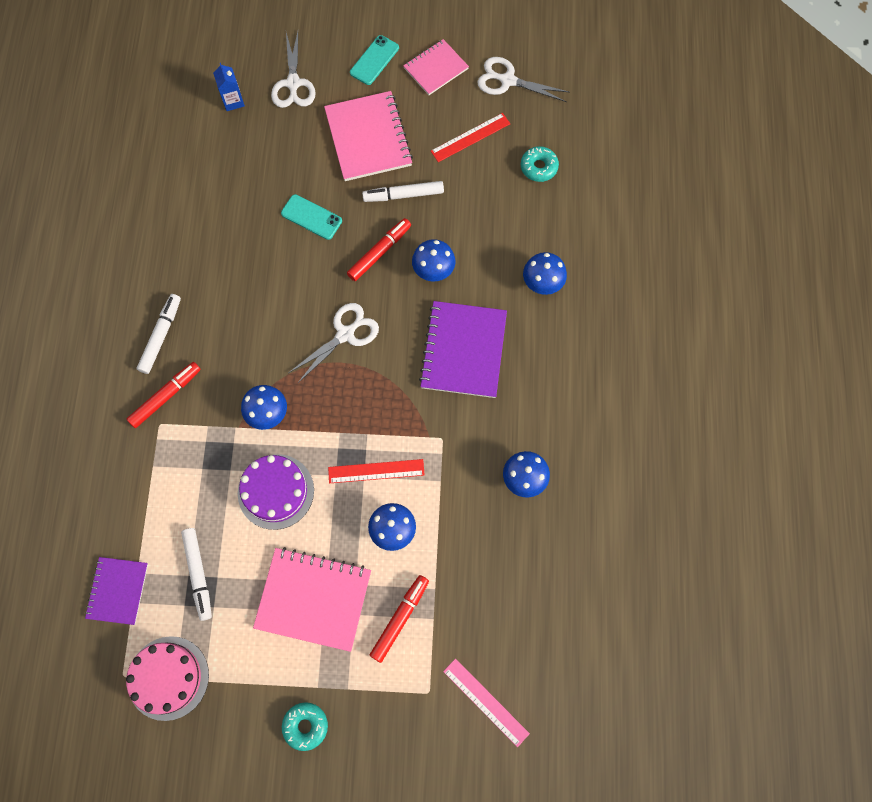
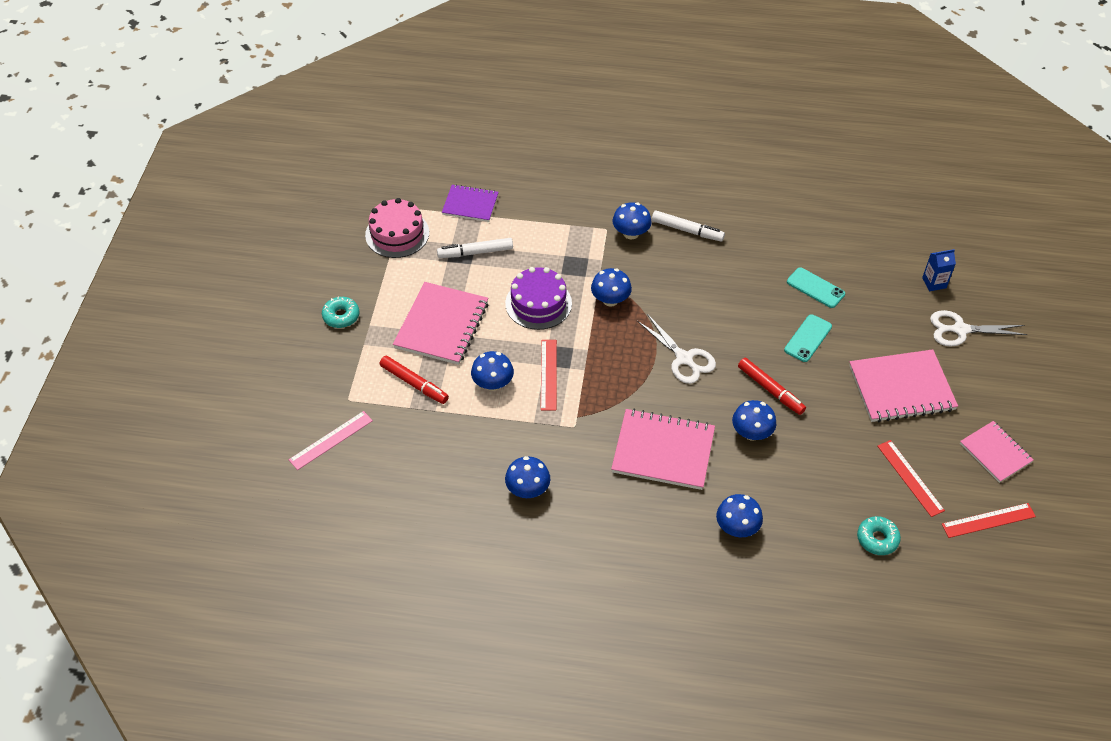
camera: 95 degrees right, 20 degrees down
(166, 396) = (631, 233): red marker -> blue mushroom
(374, 60) = (998, 398): turquoise phone -> turquoise phone (815, 288)
(403, 195) = (836, 413): white marker -> none
(463, 350) = (663, 451): purple notebook -> pink notebook
(508, 81) = (988, 520): white scissors -> red ruler

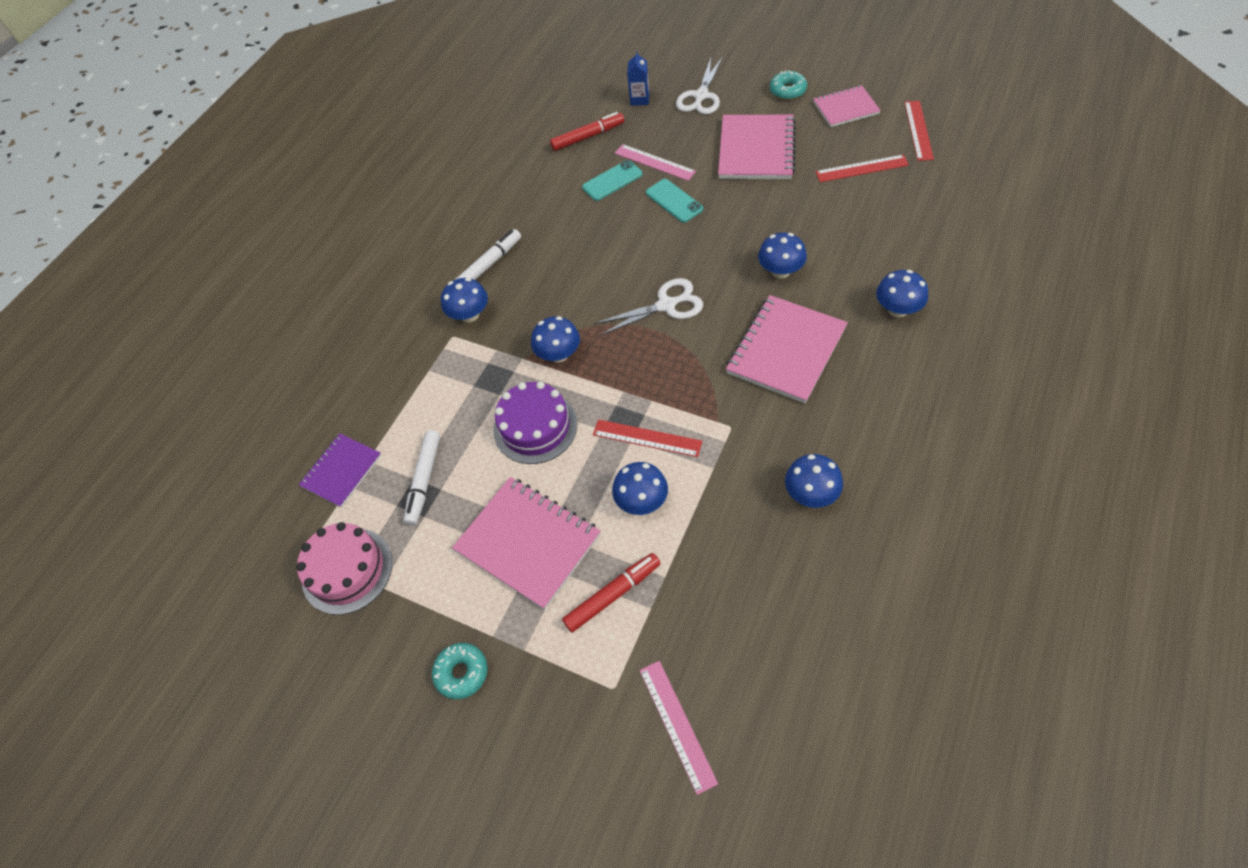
camera: 65 degrees left, 5 degrees up
(770, 390) = (730, 244): red marker -> red marker (588, 137)
(852, 313) = (654, 162): none -> pink ruler
(877, 539) = (927, 207): turquoise donut -> turquoise donut (787, 90)

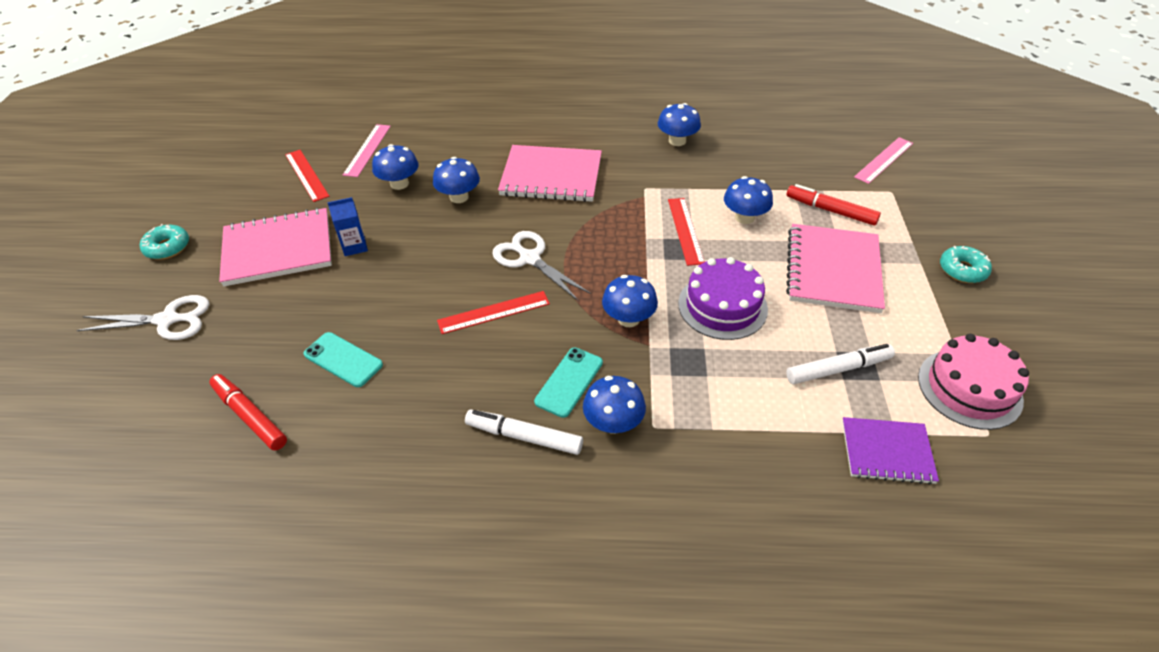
camera: 120 degrees left, 10 degrees down
(640, 99) = (165, 382): blue carton -> blue carton (354, 246)
(654, 162) = (304, 329): pink ruler -> pink ruler (367, 150)
(674, 201) = (373, 293): turquoise phone -> turquoise phone (569, 382)
(845, 108) = (206, 200): pink notebook -> none
(897, 309) = (482, 131): blue mushroom -> blue mushroom (399, 184)
(918, 130) = (247, 152): red ruler -> red ruler (494, 312)

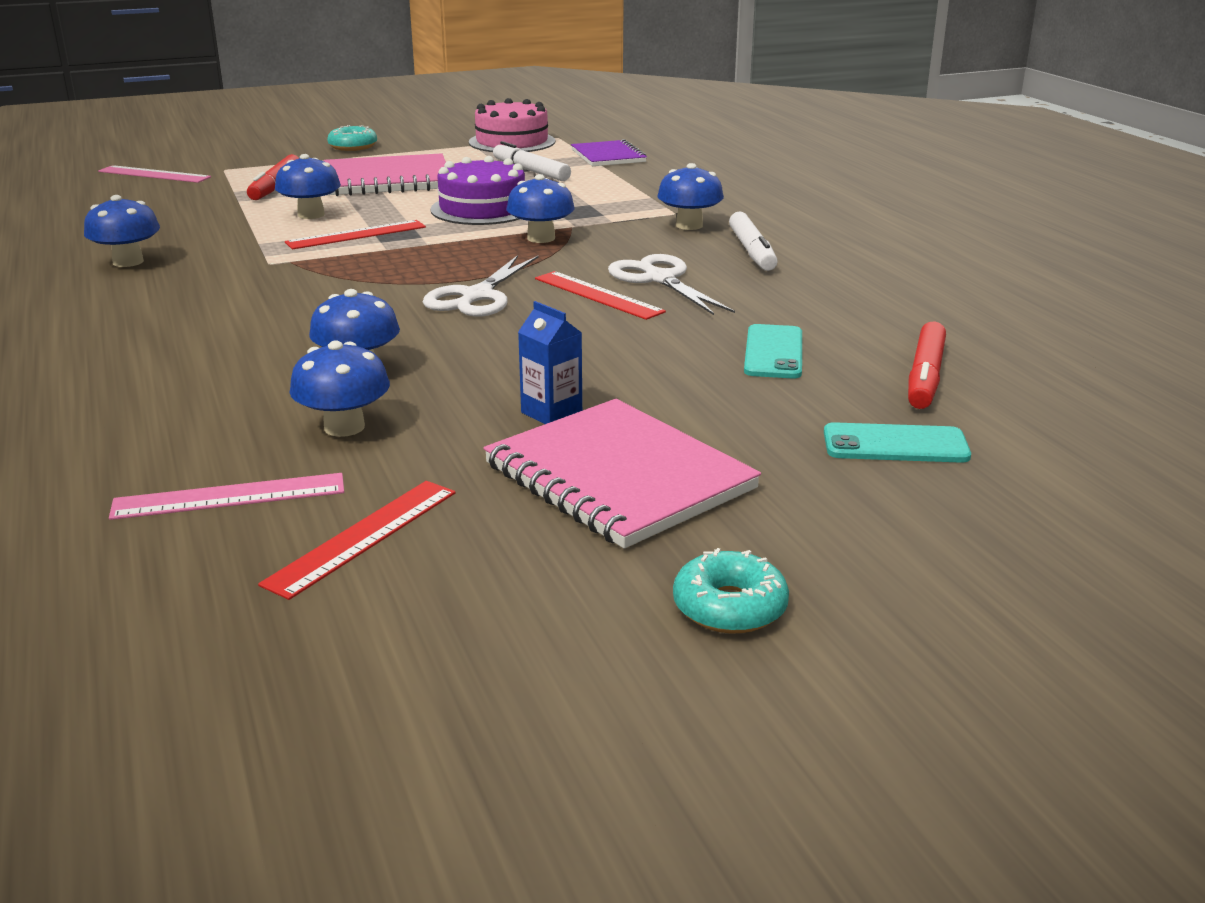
camera: 115 degrees left, 20 degrees down
(167, 320) = (881, 509): white scissors -> white scissors (660, 279)
(551, 176) = (263, 318): pink notebook -> none
(569, 382) = (661, 247): turquoise phone -> turquoise phone (895, 445)

